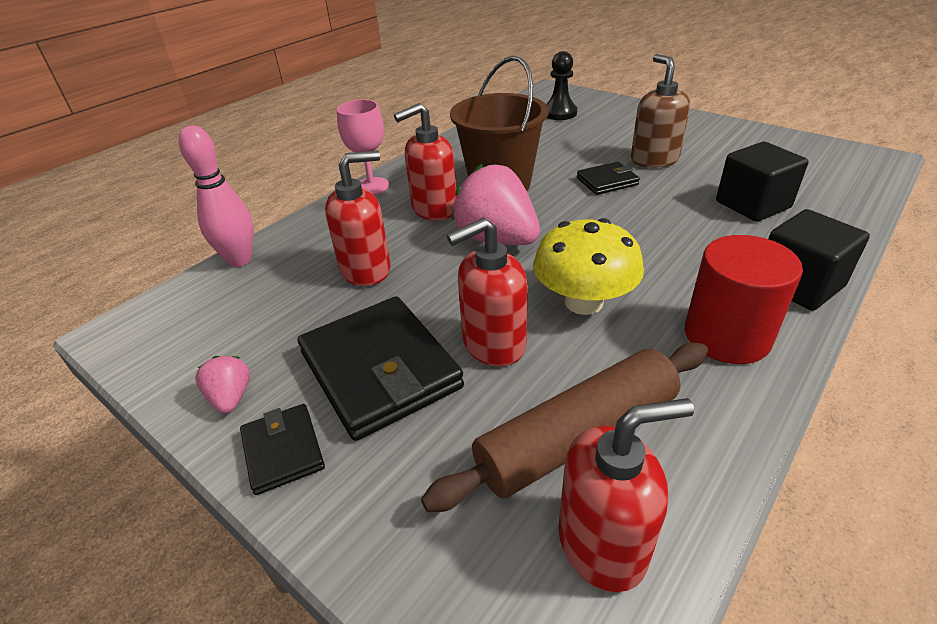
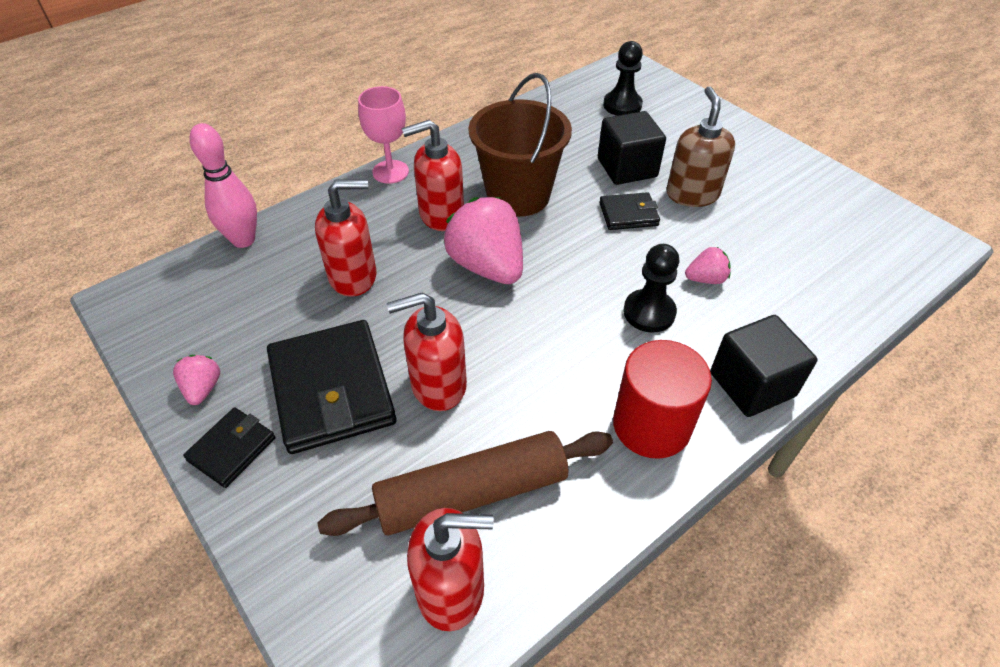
camera: 10 degrees right, 10 degrees up
(283, 451) = (232, 449): black wallet -> black wallet turned 45 degrees clockwise
(583, 302) = (538, 358): yellow mushroom -> none
(668, 247) = (649, 312): none -> black pawn
(704, 214) = (705, 279): none -> pink strawberry
(752, 204) = (763, 277): black cube -> black cube (627, 168)

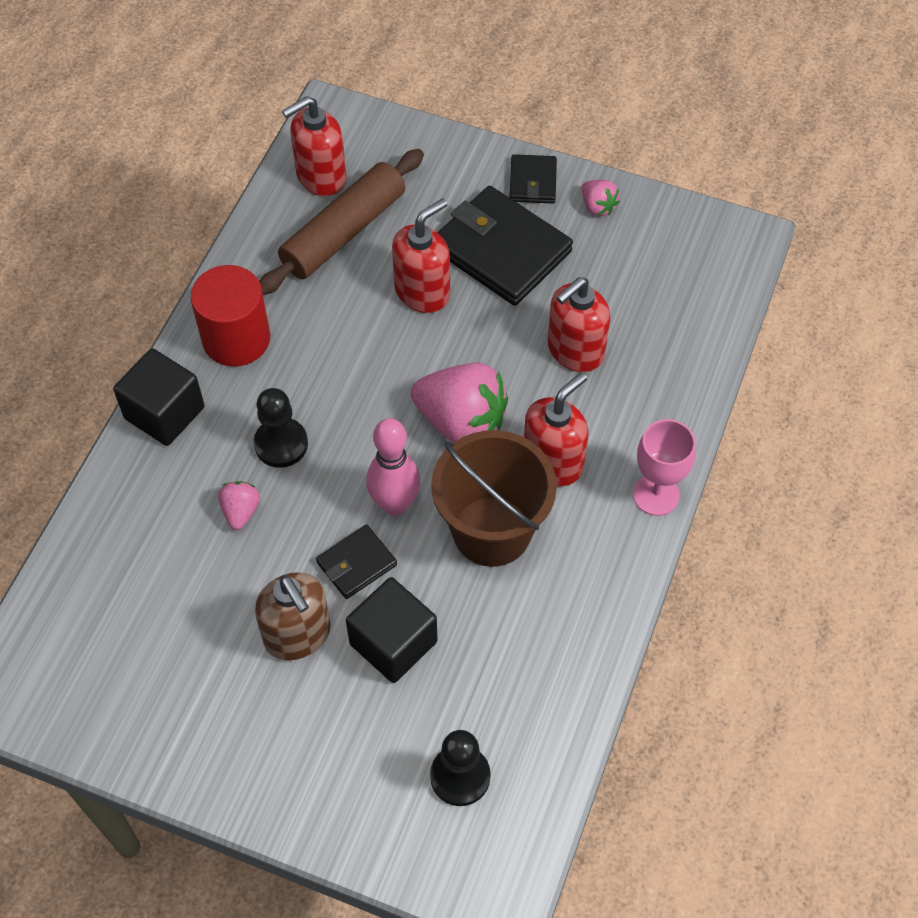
camera: 150 degrees right, 10 degrees up
(243, 240) = (713, 337): pink bowling pin -> pink bowling pin (395, 504)
(705, 279) = (241, 511): pink strawberry -> pink strawberry turned 135 degrees clockwise

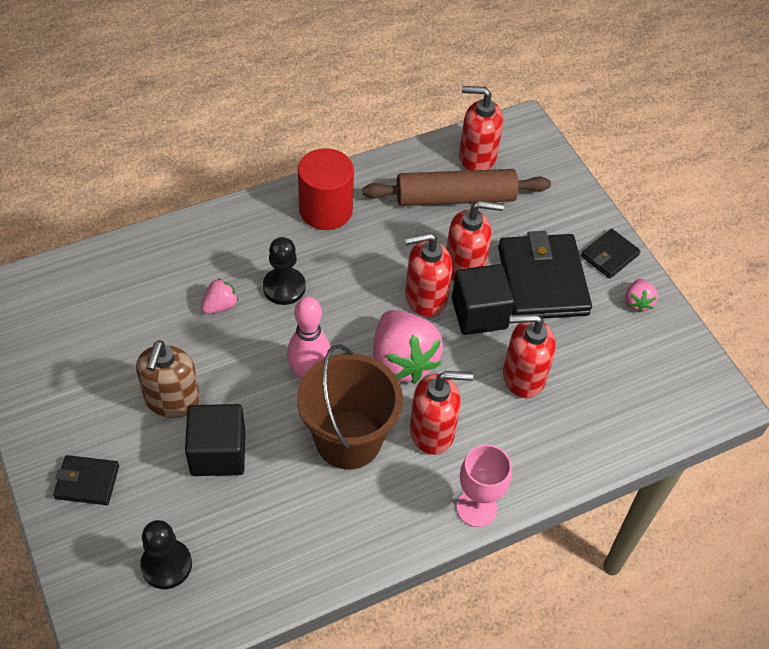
camera: 40 degrees right, 5 degrees down
(164, 413) = (241, 219): black cube -> black cube (479, 313)
(356, 564) = (249, 389): black wallet -> black wallet (87, 482)
(419, 348) = (425, 298): none -> red soap dispenser

